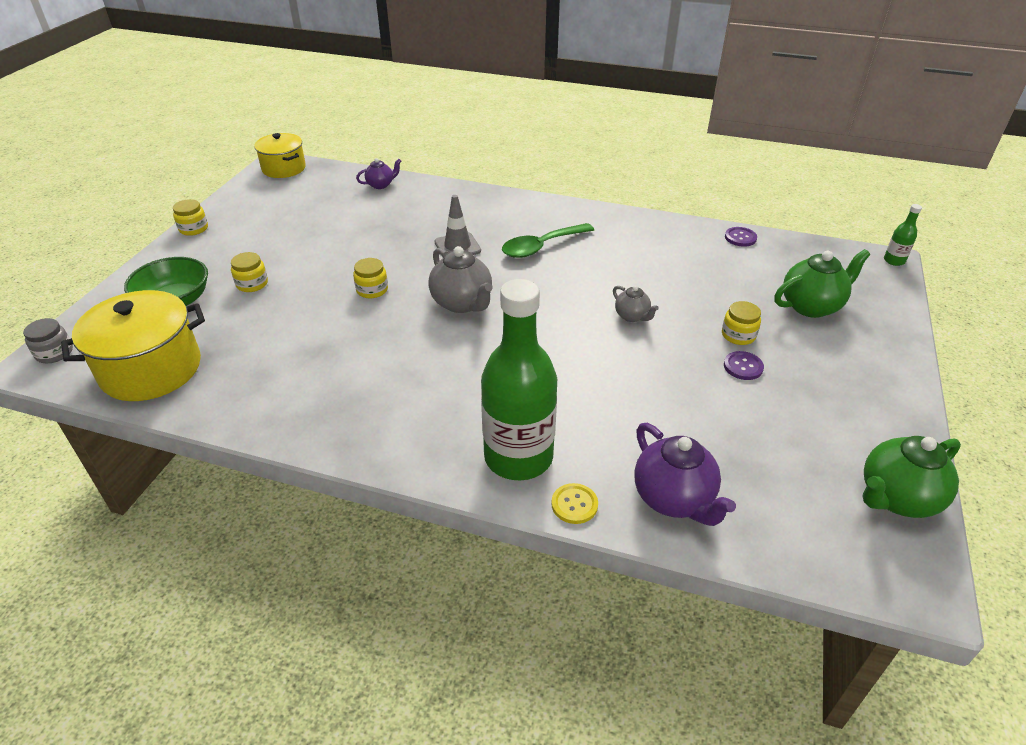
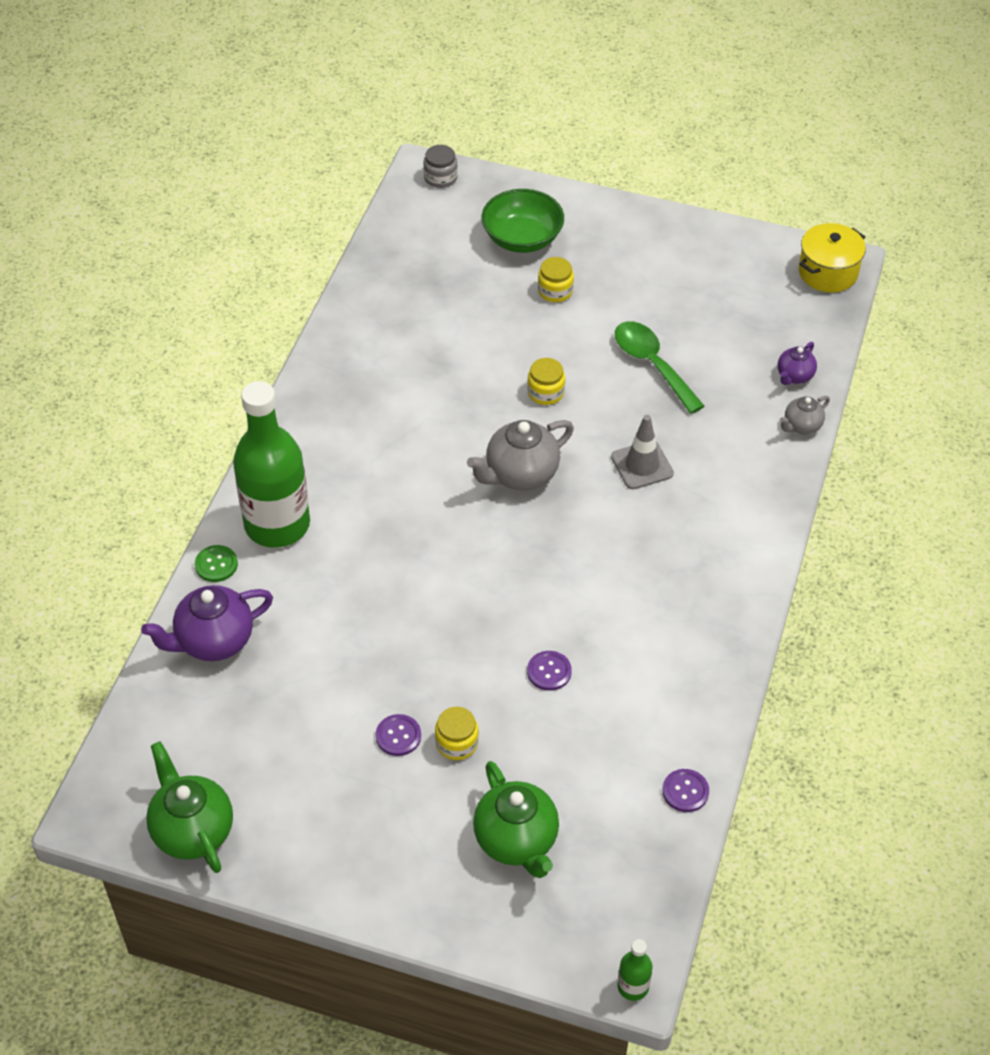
camera: 90 degrees right, 10 degrees up
(151, 369) = (414, 248): yellow pot -> none
(193, 229) = (666, 220): yellow jar -> none
(380, 185) = (794, 376): purple teapot -> purple teapot turned 60 degrees clockwise
(541, 247) = (647, 552): green spoon -> green spoon (652, 365)
(574, 504) = (216, 564): yellow button -> green button
(632, 316) = (495, 637): grey teapot -> grey teapot (801, 426)
(659, 291) = (549, 671): none -> purple button

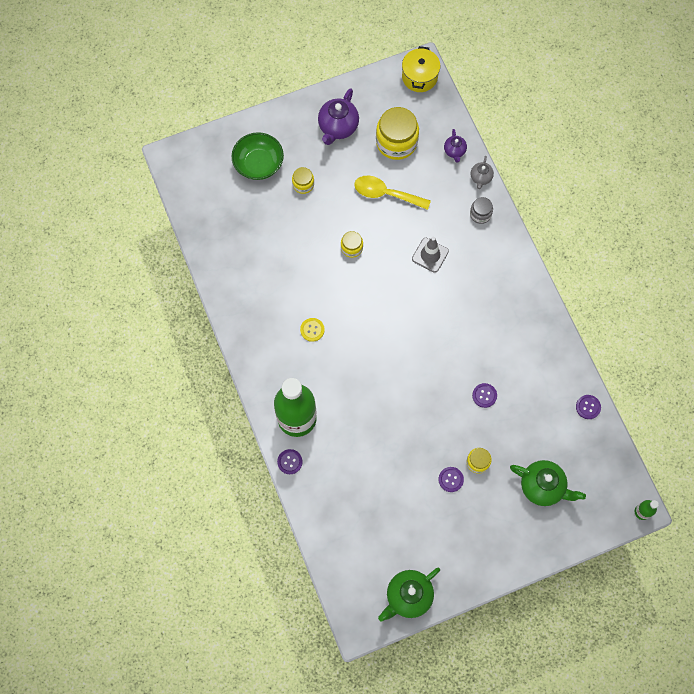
camera: 40 degrees left, 20 degrees up
(192, 830) = (408, 596): green teapot -> green teapot turned 60 degrees counterclockwise
(214, 641) = (327, 500): purple teapot -> purple teapot (338, 127)
(216, 564) = (290, 462): green button -> purple button
(401, 445) = (312, 330): none -> yellow button
(440, 178) = (183, 156): grey jar -> grey jar (480, 214)
(520, 474) = (381, 303): grey teapot -> none
(652, 365) = (386, 194): green spoon -> yellow spoon
(724, 320) = (396, 142): none -> yellow jar

